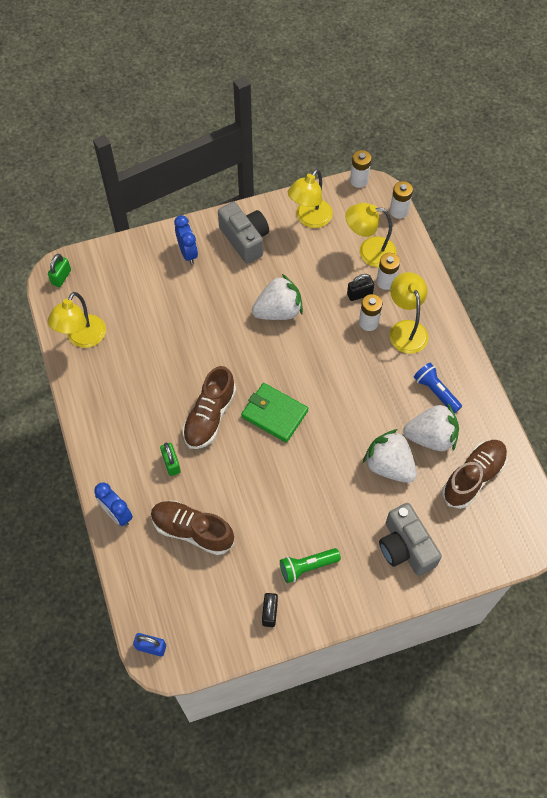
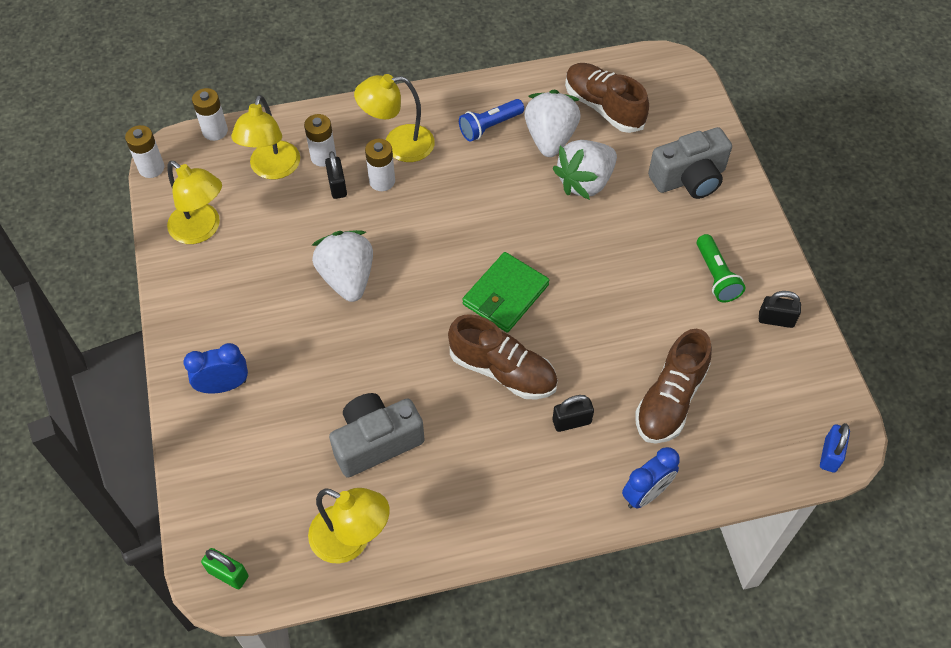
camera: 85 degrees left, 5 degrees down
(171, 463) = (571, 421): green padlock -> black padlock
(245, 239) = (217, 310): grey camera -> grey camera (376, 442)

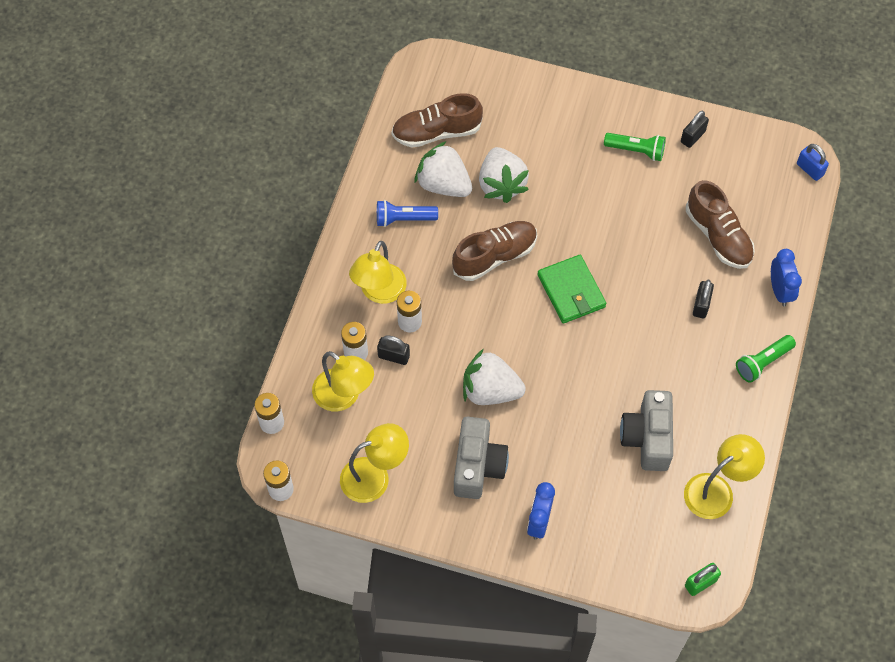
camera: 60 degrees left, 5 degrees up
(490, 126) = (404, 219): blue flashlight -> blue flashlight turned 90 degrees clockwise
(503, 371) = (635, 326): brown shoe -> brown shoe (495, 256)
(541, 517) = (763, 362): none -> green flashlight
(689, 178) = (541, 116): grey camera -> grey camera (478, 466)

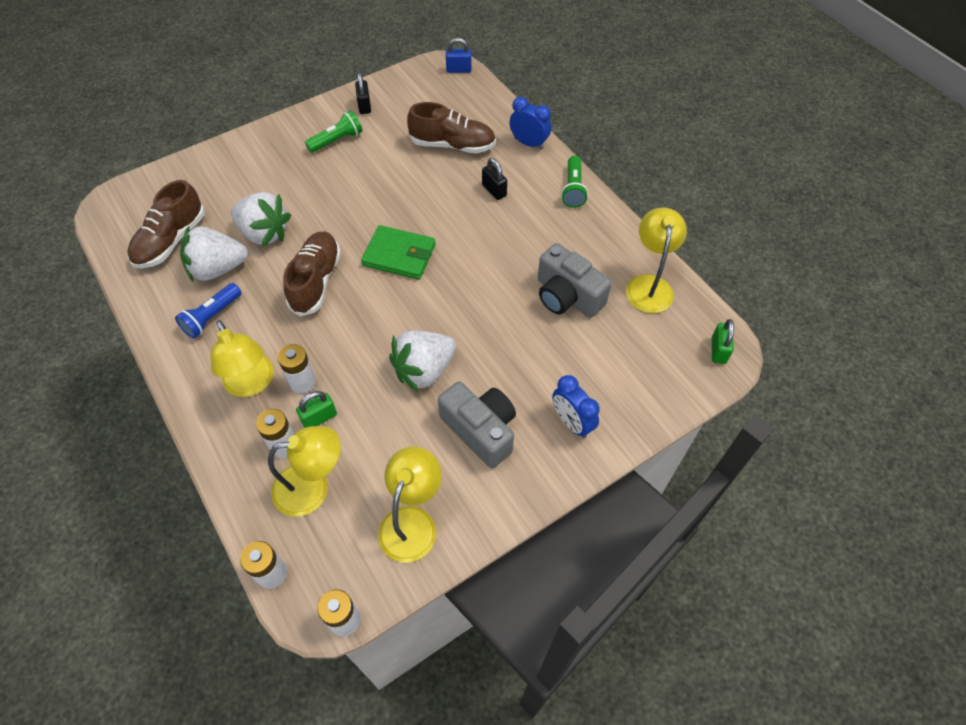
camera: 50 degrees left, 5 degrees down
(394, 356) = (319, 418): black padlock -> green padlock

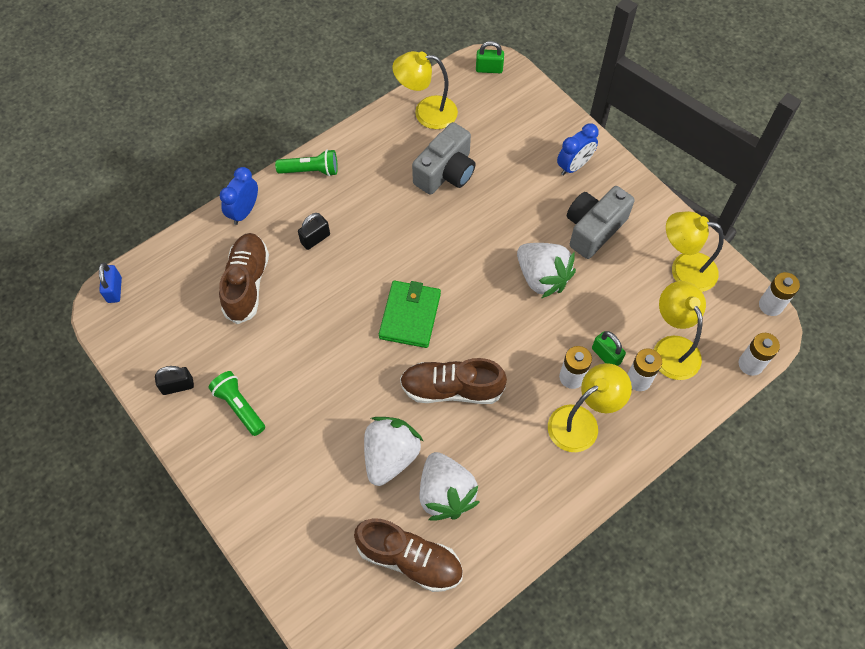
camera: 95 degrees left, 5 degrees up
(212, 317) = (510, 482): blue flashlight -> none

